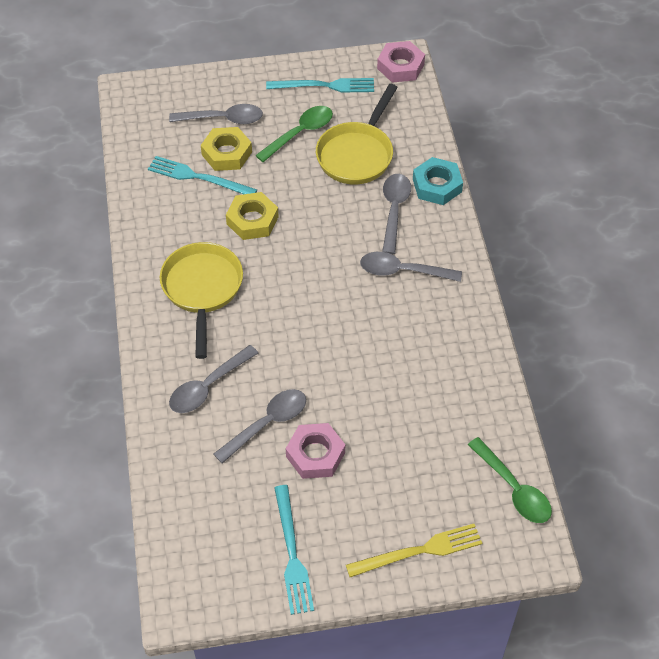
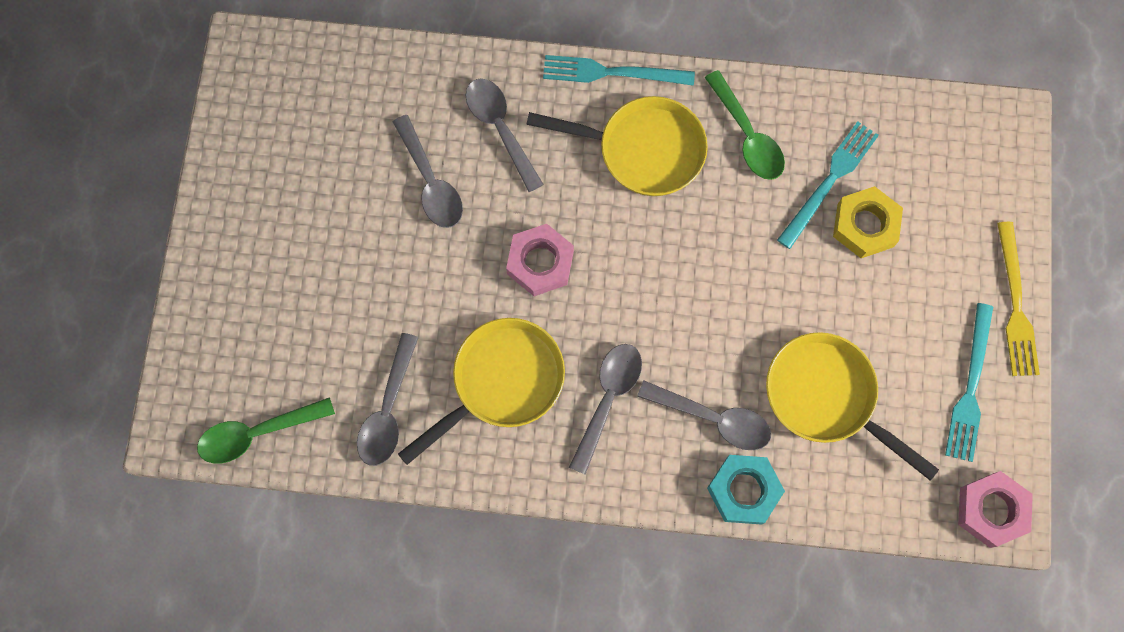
camera: 105 degrees right, 20 degrees up
(223, 119) = (931, 234): grey spoon -> grey spoon (388, 410)
(252, 220) = (739, 232): yellow nut -> none
(292, 553) = (262, 170): turquoise fork -> turquoise fork (612, 73)
(300, 133) = (883, 330): green spoon -> green spoon (747, 135)
(315, 454) = (374, 224): pink nut -> pink nut (540, 263)
(413, 337) = (501, 382): none -> yellow pan
(419, 551) = (219, 302): yellow fork -> yellow fork (1015, 305)

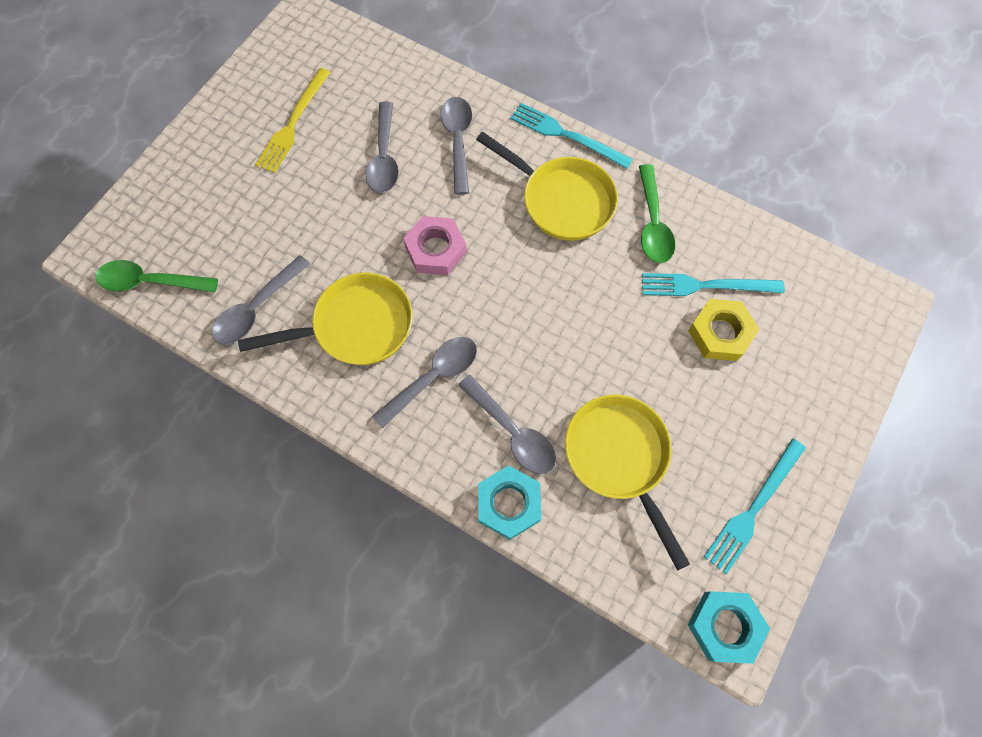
camera: 25 degrees right, 5 degrees down
(829, 181) = (705, 286): turquoise fork -> turquoise fork turned 150 degrees counterclockwise
(991, 510) = (725, 626): pink nut -> turquoise nut
(1015, 305) = (827, 455): yellow fork -> yellow fork (293, 123)

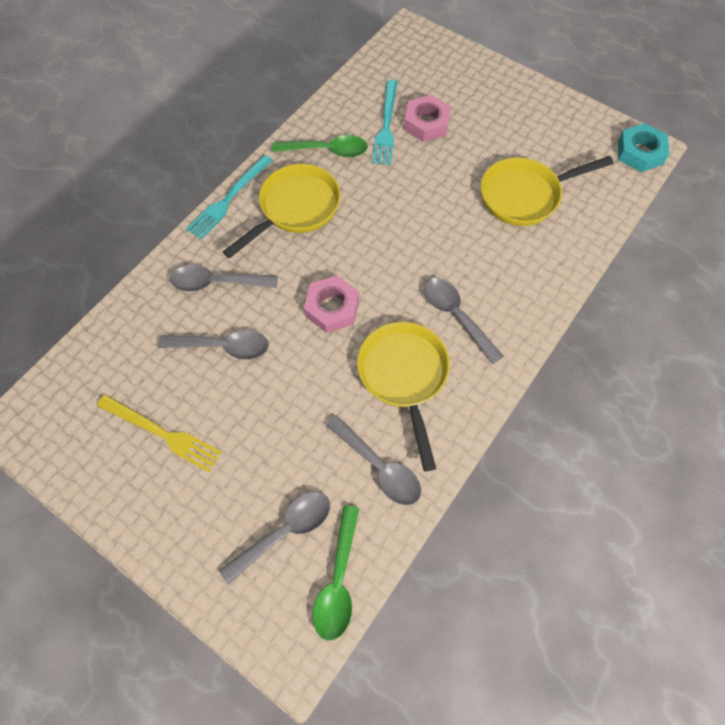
camera: 85 degrees left, 5 degrees down
(509, 504) = (563, 269): turquoise nut -> none
(513, 432) = (505, 262): grey spoon -> grey spoon (284, 531)
(720, 333) = (426, 123): yellow nut -> pink nut
(753, 508) = (559, 125): turquoise fork -> none

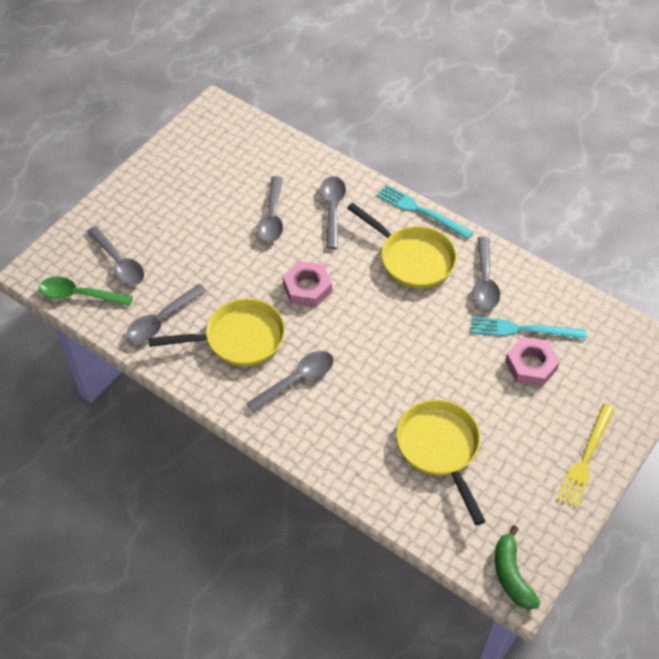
camera: 90 degrees right, 10 degrees down
(162, 433) = (201, 188): yellow fork -> yellow fork (586, 458)
(327, 150) = (484, 281): green spoon -> grey spoon
(640, 152) = (511, 575): turquoise nut -> green banana

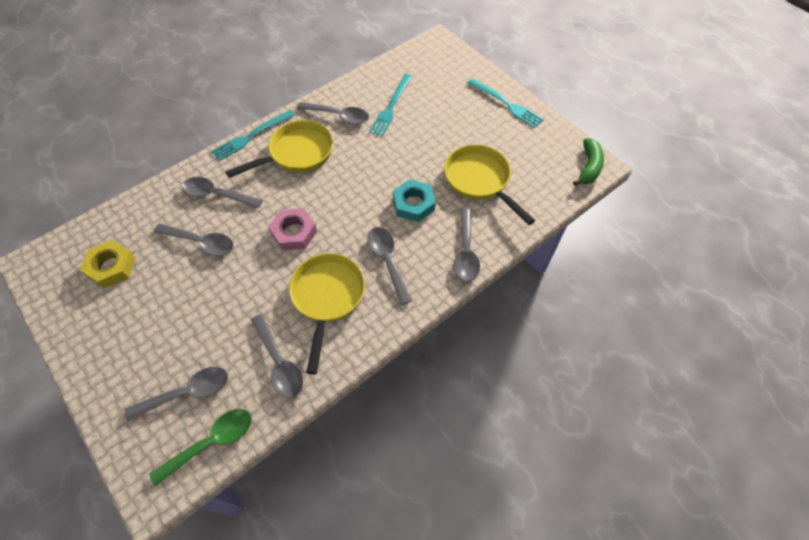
camera: 75 degrees left, 5 degrees up
(79, 295) = (211, 442): green spoon -> green spoon turned 150 degrees counterclockwise
(226, 163) = (111, 267): none -> yellow nut
(332, 453) = (465, 251): none -> grey spoon
(381, 387) = (413, 204): none -> turquoise nut
(440, 449) = (480, 181): yellow pan -> yellow pan turned 60 degrees clockwise
(511, 575) = (588, 167): green banana -> green banana turned 75 degrees counterclockwise
(531, 365) = (423, 111): pink nut -> none
(586, 458) = (506, 104): yellow fork -> turquoise fork

